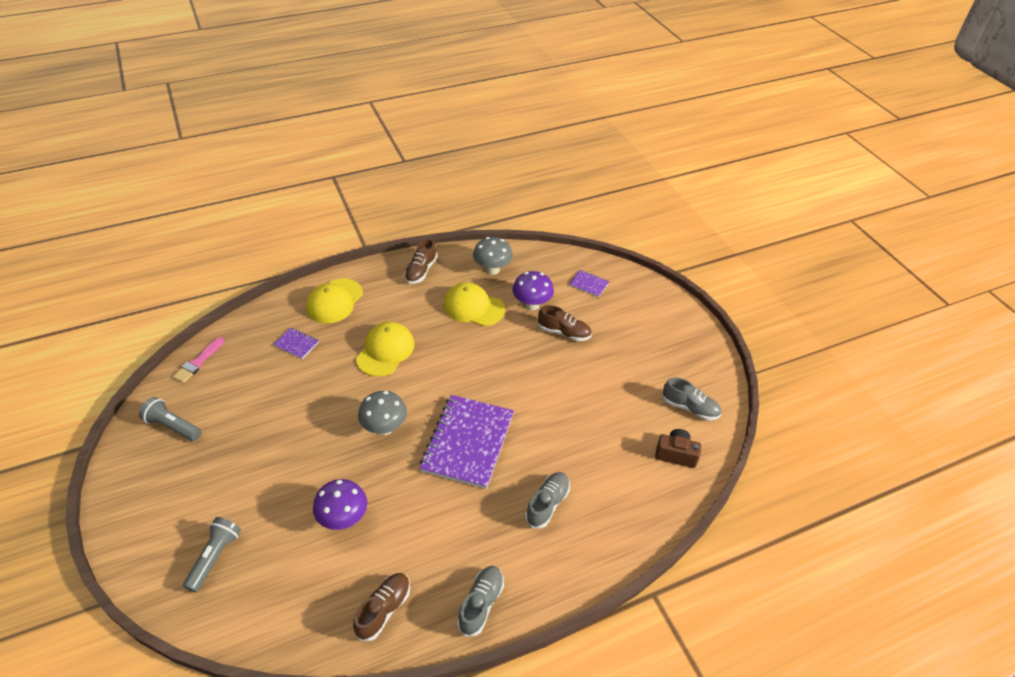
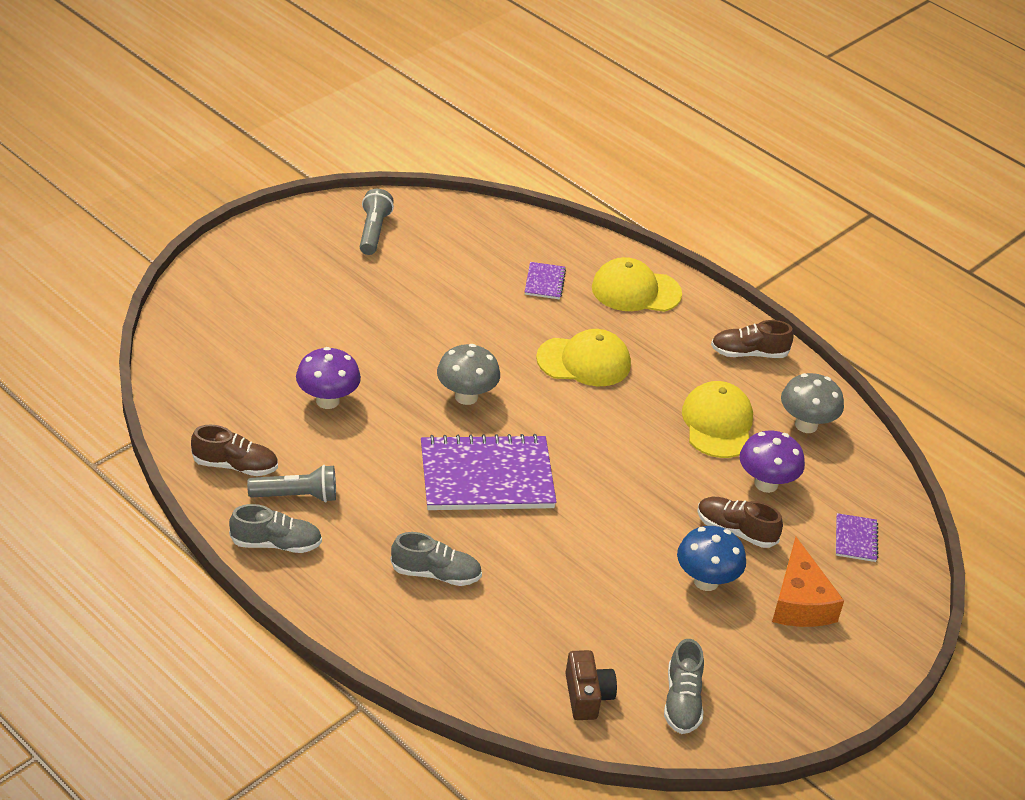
camera: 65 degrees right, 5 degrees down
(198, 362) = (468, 216): pink brush -> none
(215, 557) = (238, 321): grey flashlight -> grey flashlight (297, 496)
(564, 332) = (735, 530): brown shoe -> brown shoe turned 120 degrees clockwise
(599, 361) = (706, 581): none -> blue mushroom
(628, 325) = (800, 602): none -> orange cheese

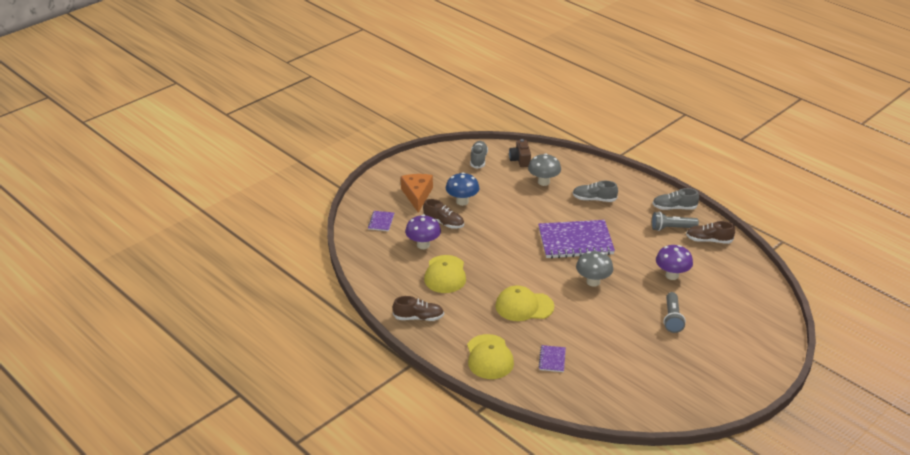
camera: 175 degrees left, 5 degrees down
(373, 231) = (678, 392): grey flashlight -> grey flashlight (672, 318)
(635, 291) = (489, 357): yellow cap -> yellow cap turned 75 degrees clockwise
(806, 425) = (392, 276): grey mushroom -> grey mushroom (543, 182)

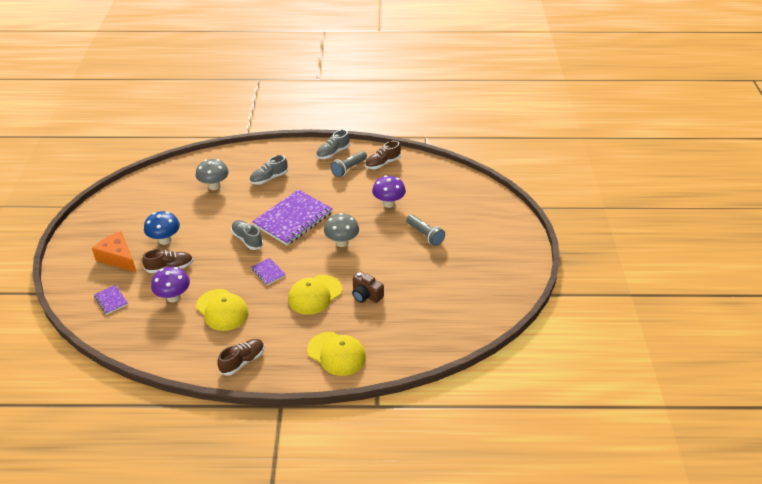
camera: 45 degrees left, 5 degrees up
(478, 160) = (138, 197): grey shoe -> grey shoe (247, 239)
(520, 160) = (174, 178): brown camera -> brown camera (366, 295)
(552, 359) = (383, 322): purple notebook -> purple notebook (268, 272)

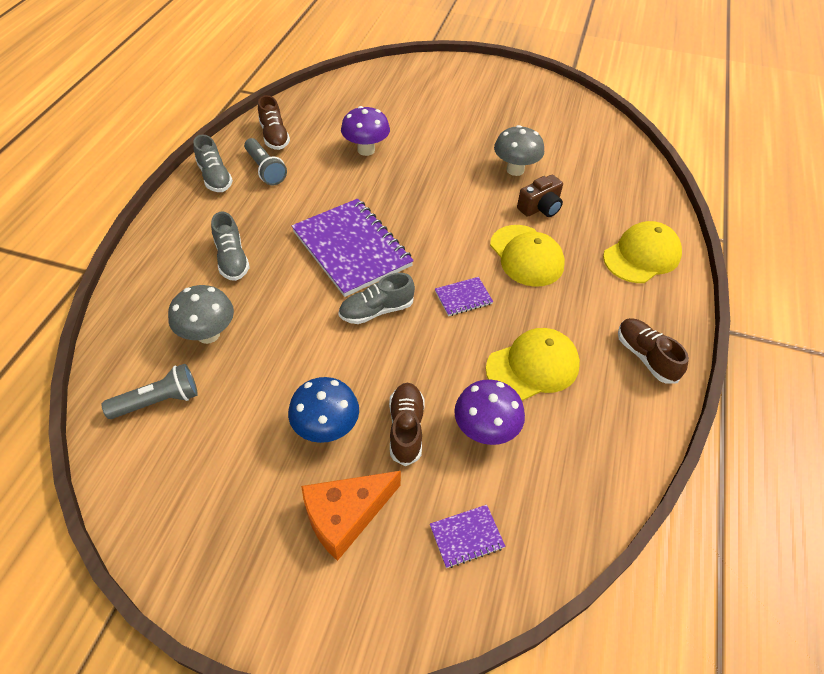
camera: 75 degrees left, 10 degrees up
(342, 242) = (427, 209): grey mushroom -> grey mushroom (515, 170)
(425, 235) = (444, 134): grey flashlight -> grey flashlight (158, 401)

